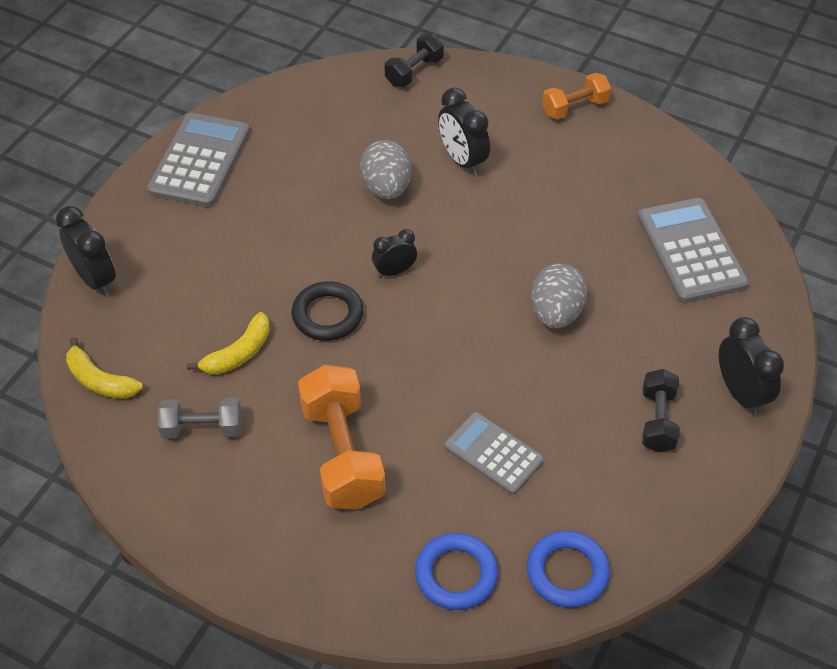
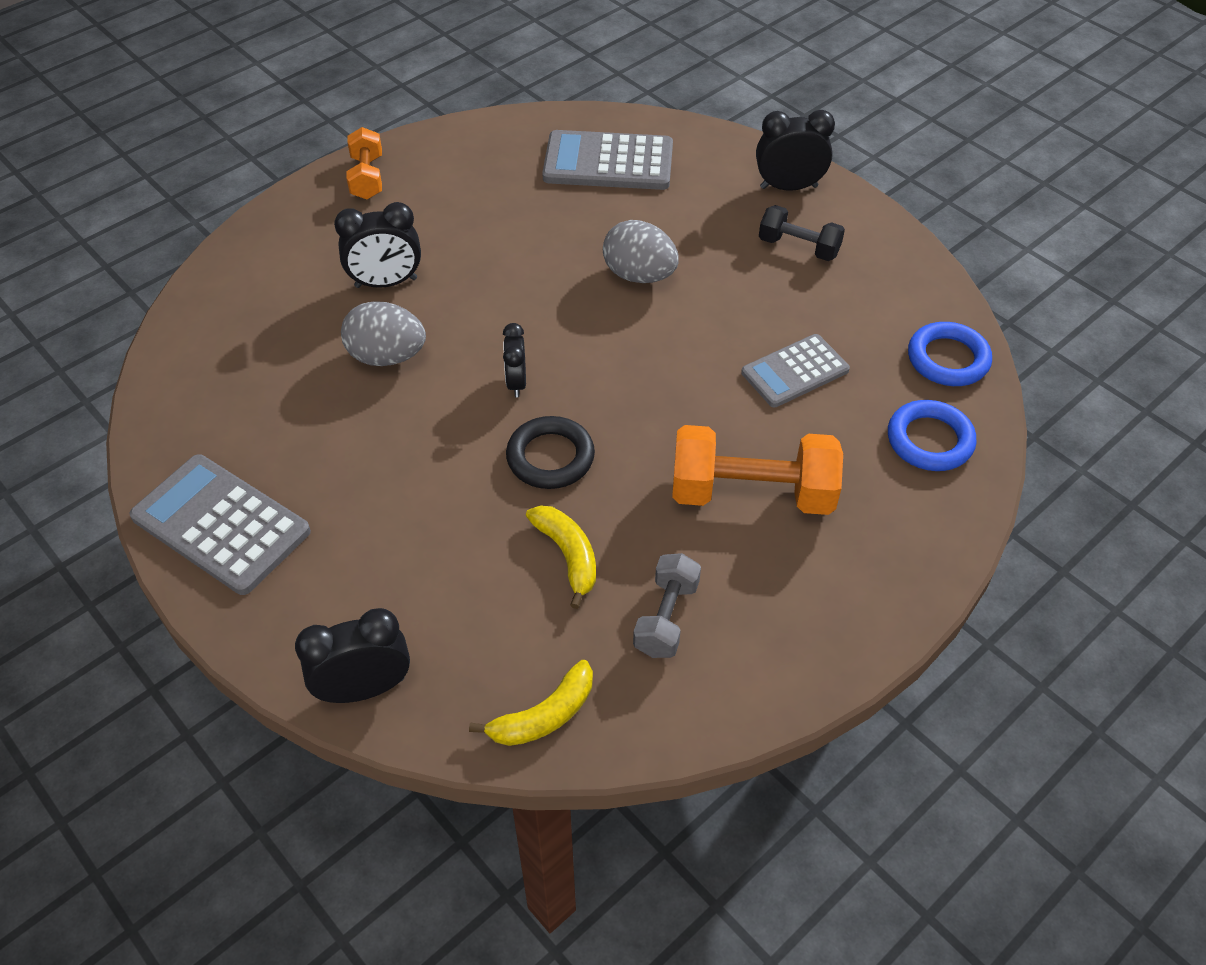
camera: 70 degrees left, 0 degrees up
(414, 72) = (216, 283): black dumbbell -> none

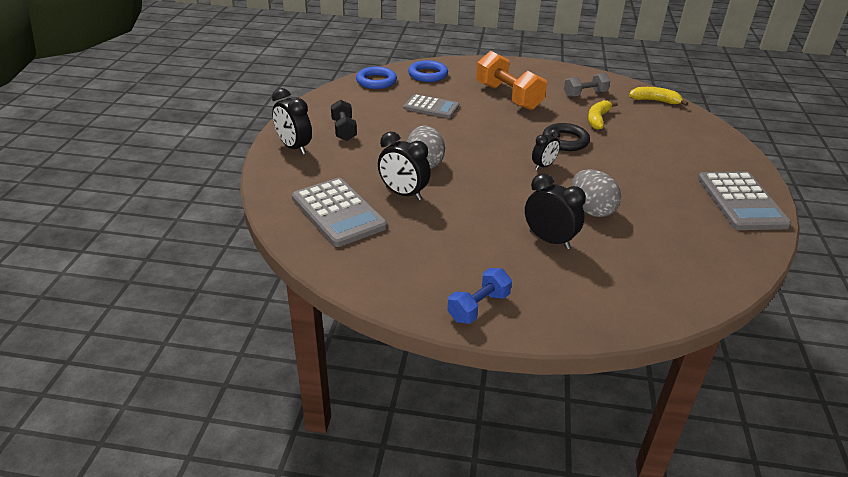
camera: 130 degrees left, 15 degrees down
(364, 688) = (714, 134): black clock -> black clock (403, 194)
(367, 178) = (478, 307): orange dumbbell -> blue dumbbell

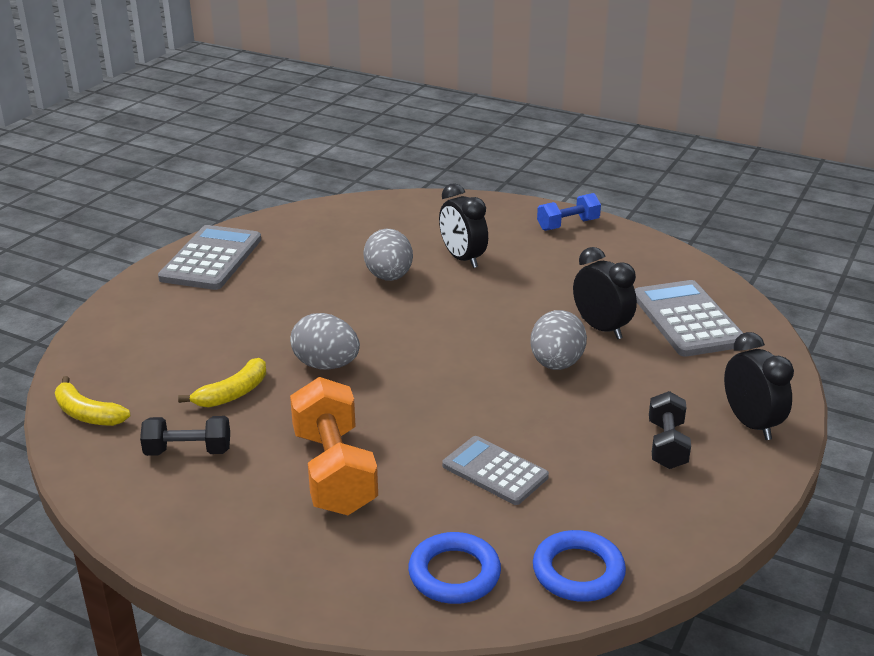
camera: 160 degrees left, 5 degrees down
(543, 166) = (395, 334): black clock -> none
(565, 141) = (326, 365): black ring -> grey egg
(585, 94) = (188, 451): grey dumbbell -> black dumbbell

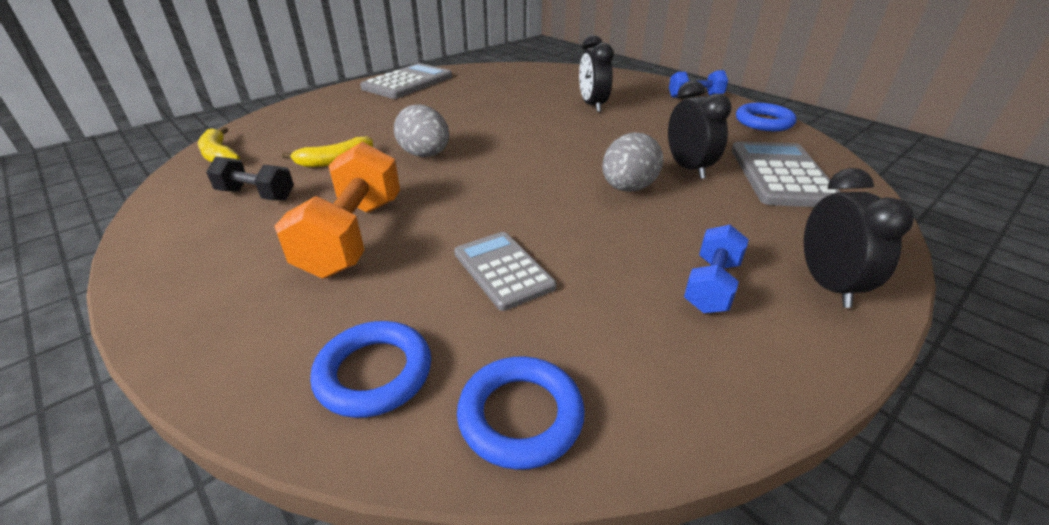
camera: 20 degrees right, 5 degrees up
(389, 277) = (525, 108): grey egg -> none
(651, 251) = (763, 122): none -> blue ring
(667, 445) = (711, 286): black dumbbell -> blue dumbbell

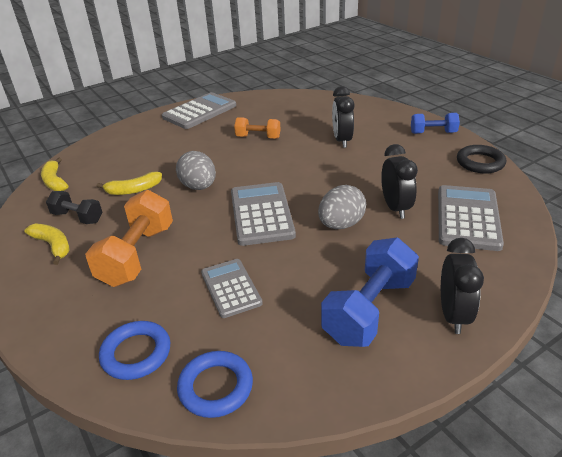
camera: 10 degrees right, 0 degrees up
(220, 231) = (53, 246): none -> yellow banana
(488, 105) = (258, 137): none -> orange dumbbell
(518, 181) = (261, 214): none -> grey calculator
(711, 286) = (369, 310): blue dumbbell -> blue dumbbell, size x1.72
(763, 122) = (480, 163): blue ring -> black ring

